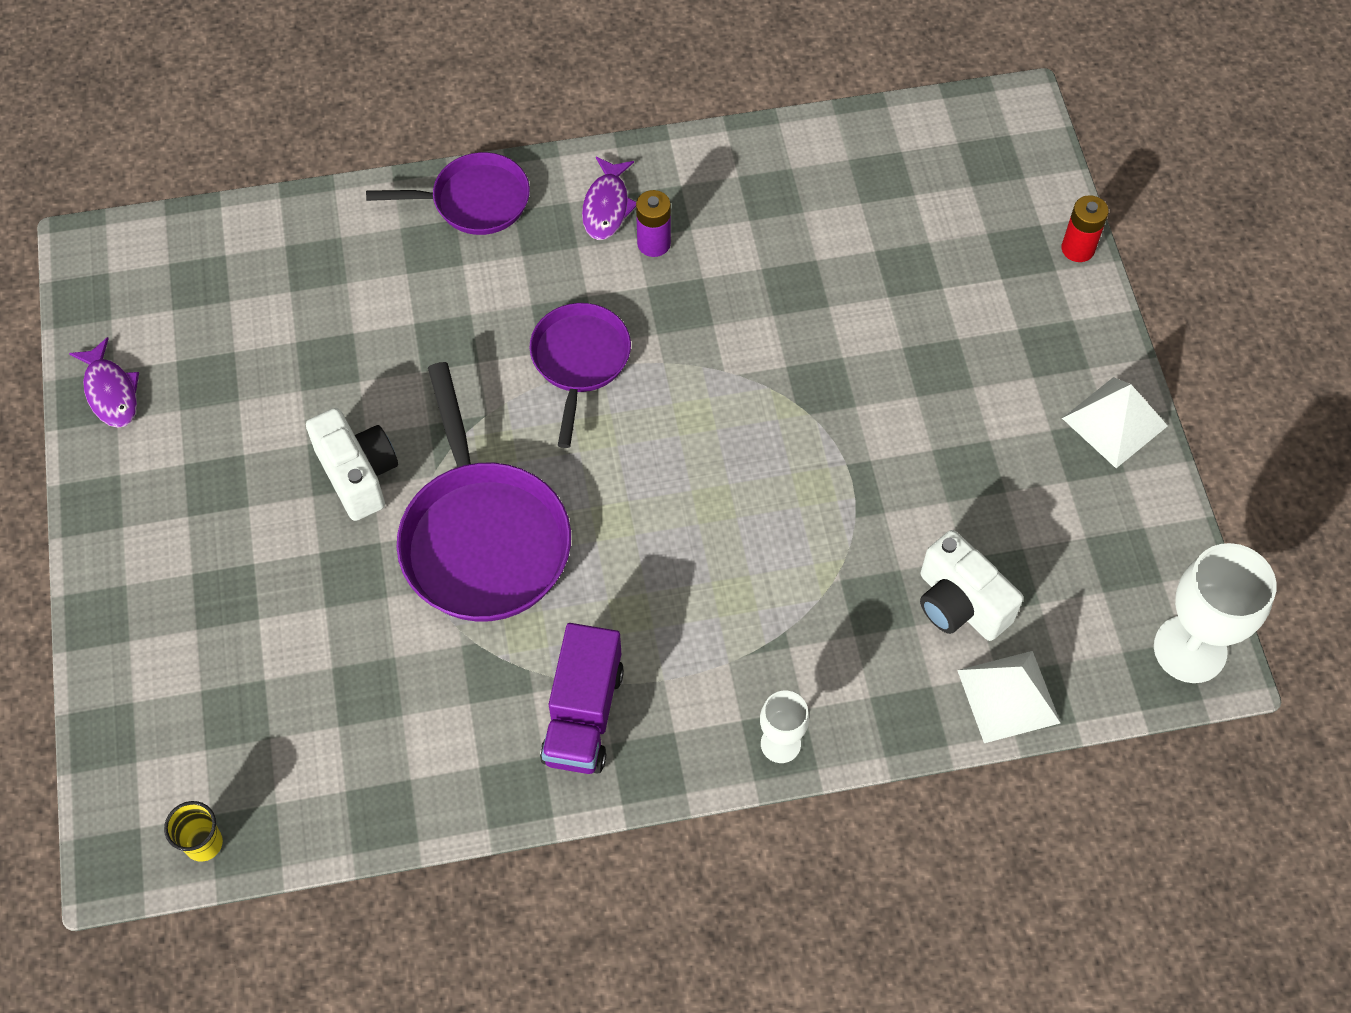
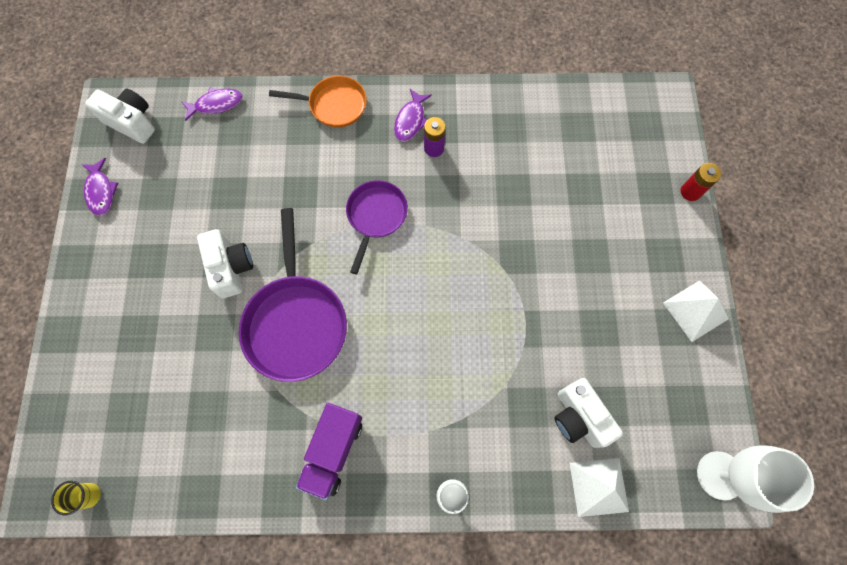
camera: 10 degrees right, 10 degrees up
(138, 277) = (132, 122): none -> white camera
(275, 228) = (216, 104): none -> purple fish
(474, 201) = (334, 105): purple pan -> orange pan

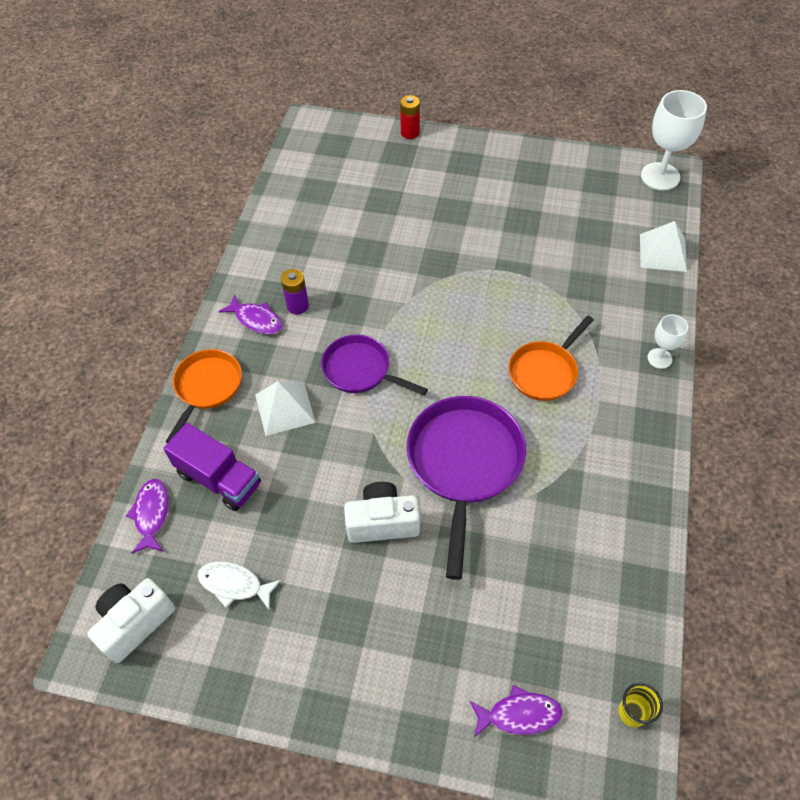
camera: 75 degrees left, 15 degrees down
(101, 192) = (227, 673): purple fish -> purple fish (519, 714)
(167, 176) = (234, 585): none -> white fish
(296, 322) = (464, 464): purple pan -> purple pan turned 90 degrees counterclockwise
(333, 451) = (609, 449): purple truck -> purple truck (219, 479)
(409, 379) = (545, 371): none -> orange pan
(578, 417) = (601, 252): white camera -> none
(695, 310) = (520, 156): white pyramid -> white pyramid (284, 408)

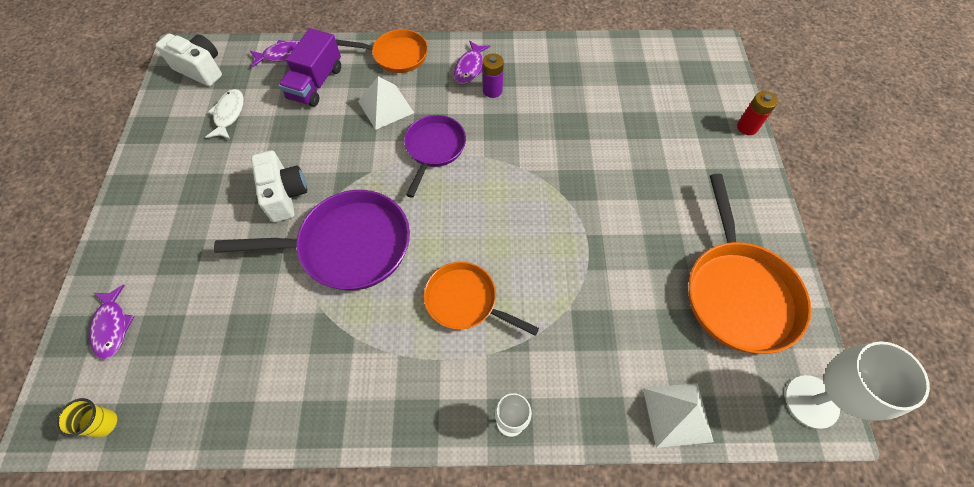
camera: 75 degrees right, 5 degrees up
(569, 188) = (738, 293): none -> orange pan

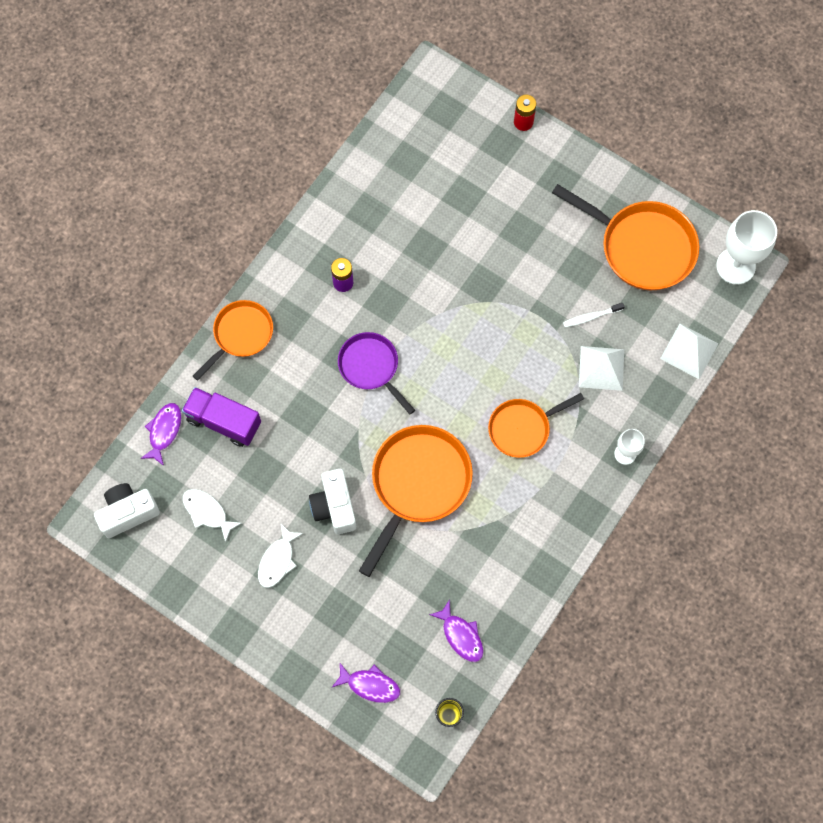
camera: 55 degrees left, 10 degrees up
(209, 183) = (277, 560): none -> white fish
(285, 195) = (334, 507): white camera -> white camera turned 120 degrees counterclockwise
(316, 83) = (224, 421): purple truck -> purple truck turned 150 degrees clockwise
(348, 246) = (418, 484): purple pan -> orange pan
(385, 107) = (296, 379): white pyramid -> white pyramid (601, 368)
(470, 68) = (303, 283): purple fish -> purple fish (461, 635)
(627, 291) = (591, 317): none -> white toothbrush

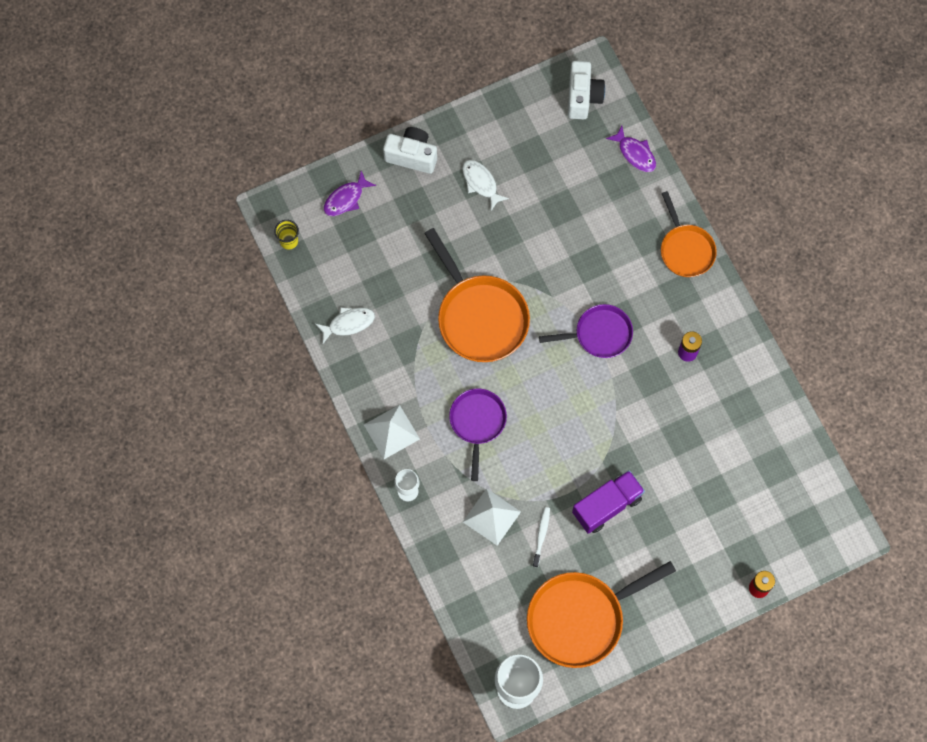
camera: 120 degrees right, 0 degrees up
(207, 512) = (550, 152): white fish -> white fish (348, 323)
(224, 421) = (617, 200): purple truck -> purple truck (607, 506)
(334, 507) = (498, 245): white camera -> white camera (412, 156)
(461, 635) = (341, 282): purple fish -> none
(522, 428) = (477, 423): orange pan -> purple pan
(689, 351) = (464, 599): white pyramid -> white pyramid (391, 432)

